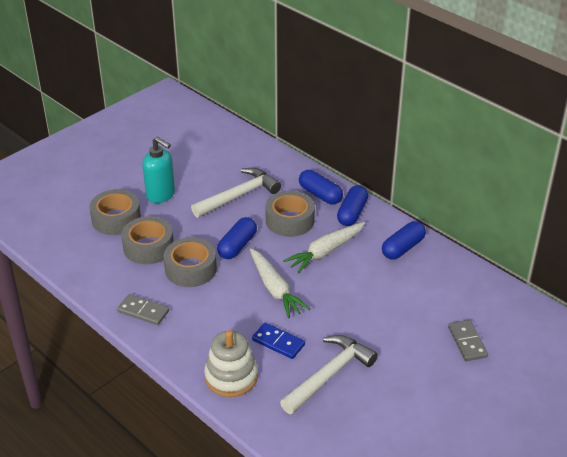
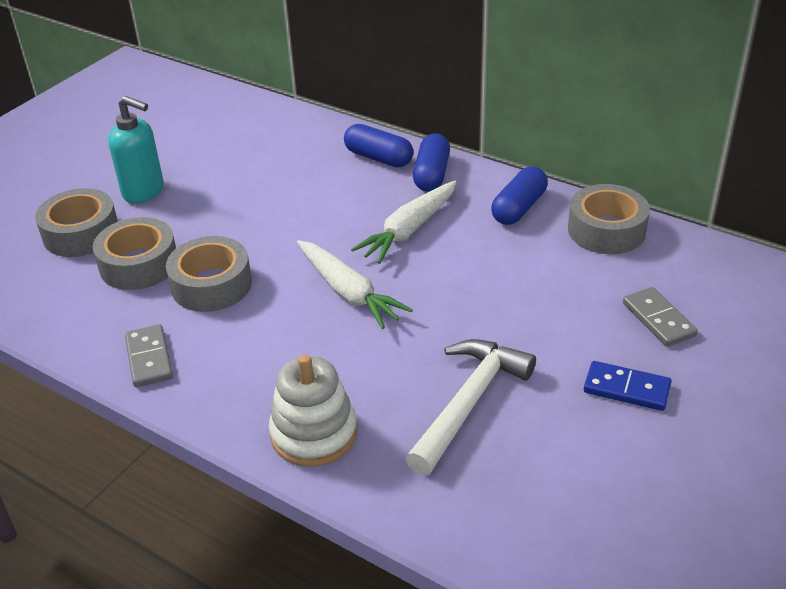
camera: 10 degrees left, 0 degrees up
(143, 311) = (149, 358): grey domino -> grey domino turned 60 degrees clockwise
(237, 246) = (275, 242): blue capsule -> none
(239, 196) = (261, 176): white hammer -> none
(278, 342) = (375, 368): blue domino -> blue domino (626, 389)
(290, 220) = (344, 197): grey tape -> grey tape (606, 230)

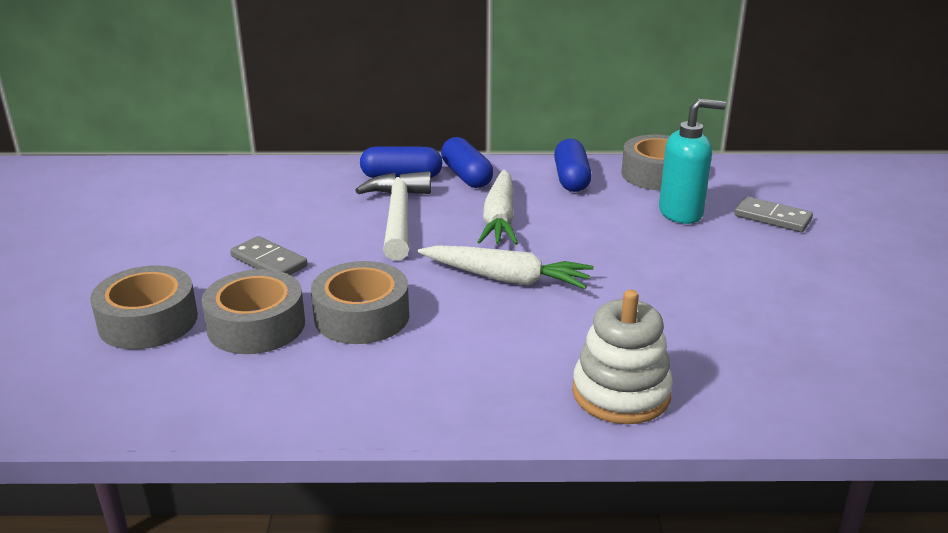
camera: 35 degrees left, 10 degrees down
(144, 192) = (182, 265): turquoise soap dispenser -> turquoise soap dispenser (681, 213)
(149, 358) = (373, 398): grey domino -> grey domino (269, 261)
(469, 403) = (716, 320): white hammer -> white hammer (398, 216)
(626, 389) = (813, 267): blue domino -> none

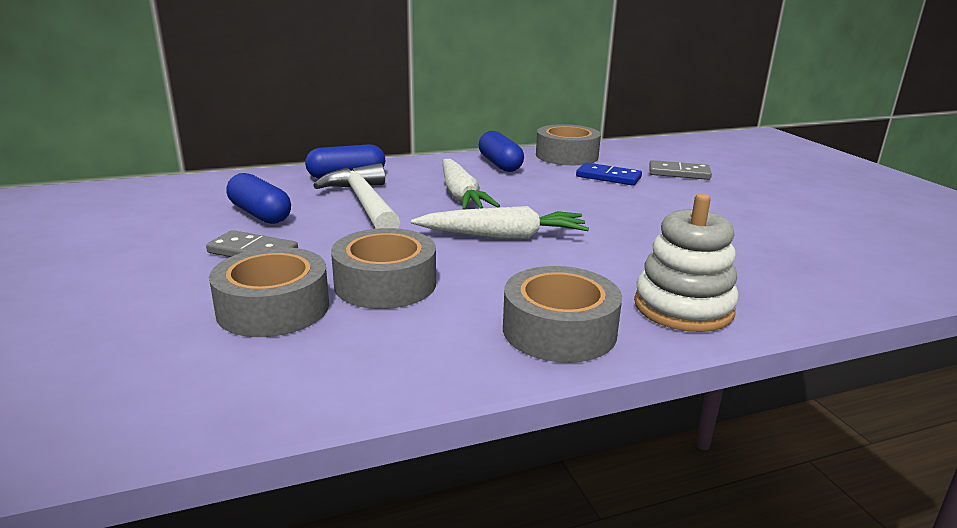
camera: 20 degrees left, 5 degrees down
(148, 321) = (136, 323): grey tape -> grey tape (559, 330)
(466, 176) = (407, 170): blue capsule -> blue capsule (260, 214)
(681, 213) = (608, 177): turquoise soap dispenser -> blue domino

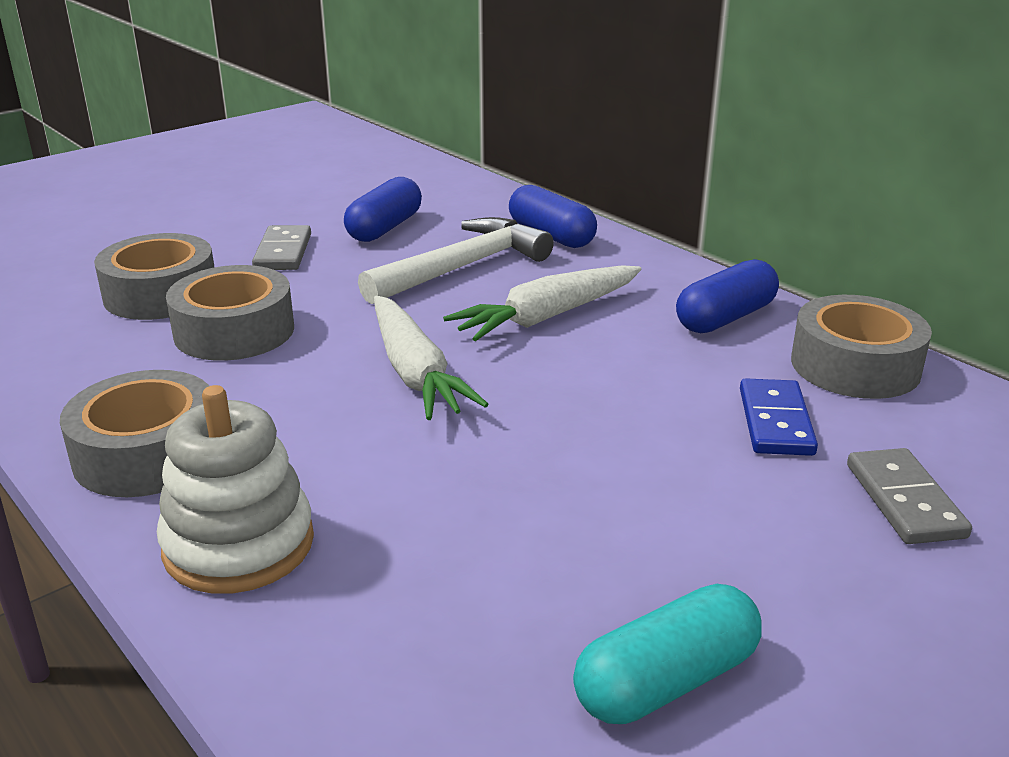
camera: 70 degrees right, 5 degrees up
(797, 231) = (666, 681): none -> turquoise capsule

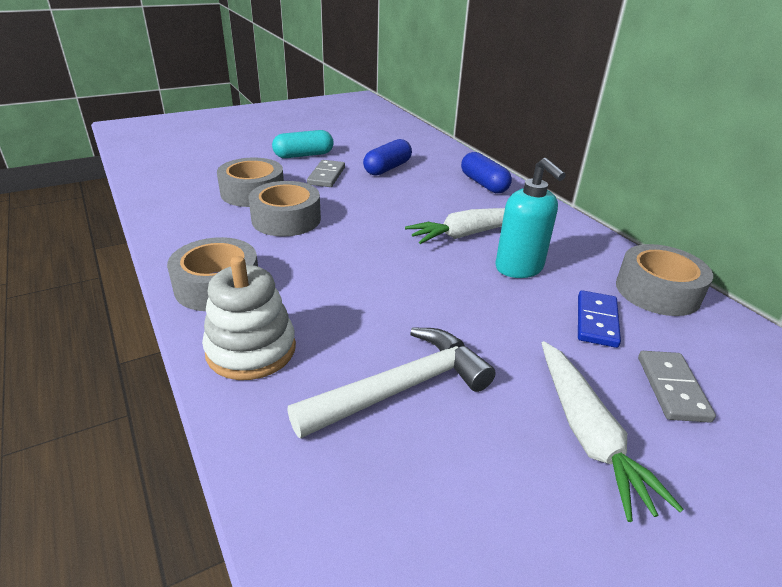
camera: 10 degrees right, 5 degrees up
(415, 373) = (381, 258): white carrot -> white carrot (588, 434)
(462, 267) = (426, 197): white hammer -> white hammer (401, 388)
(640, 359) = (519, 268): none -> turquoise soap dispenser
(666, 681) = (485, 487): turquoise capsule -> turquoise capsule (303, 155)
(725, 318) = (579, 249): blue capsule -> none

